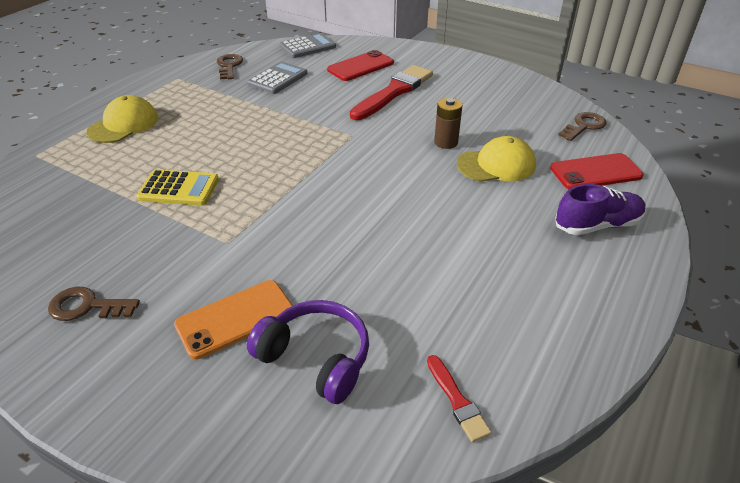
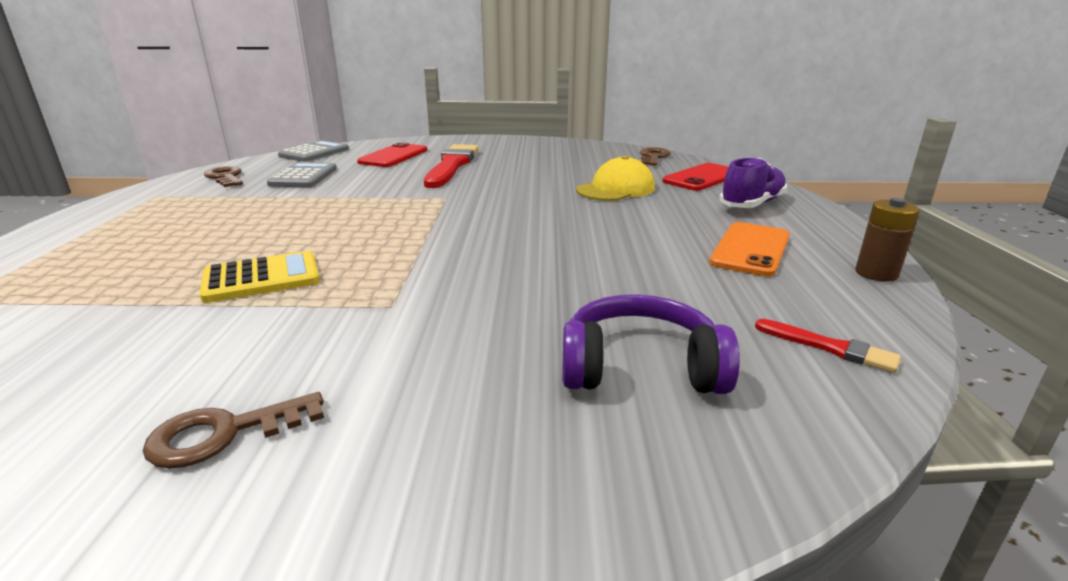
camera: 30 degrees left, 15 degrees down
(124, 124) = (106, 244): yellow cap -> none
(235, 319) = (490, 368): orange phone -> orange phone (751, 249)
(446, 142) = (549, 185): brown battery -> brown battery (876, 273)

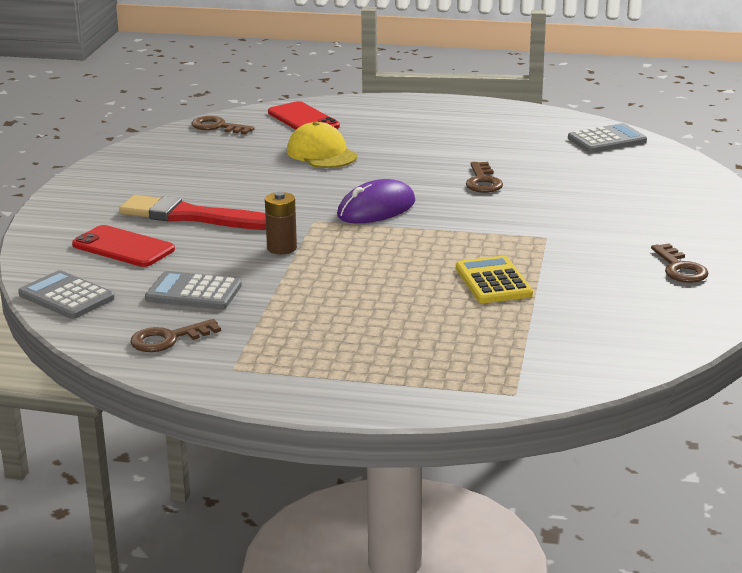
camera: 80 degrees left, 0 degrees up
(477, 216) = (376, 209): none -> purple mouse
(576, 260) = (483, 181): none -> brown key
(640, 367) = (624, 180): purple headphones -> none
(751, 204) = (384, 116): purple shoe -> none
(751, 249) = (477, 132): orange phone -> none
(830, 347) = (607, 140): red brush -> grey calculator
(876, 273) = (522, 111): brown battery -> brown battery (282, 248)

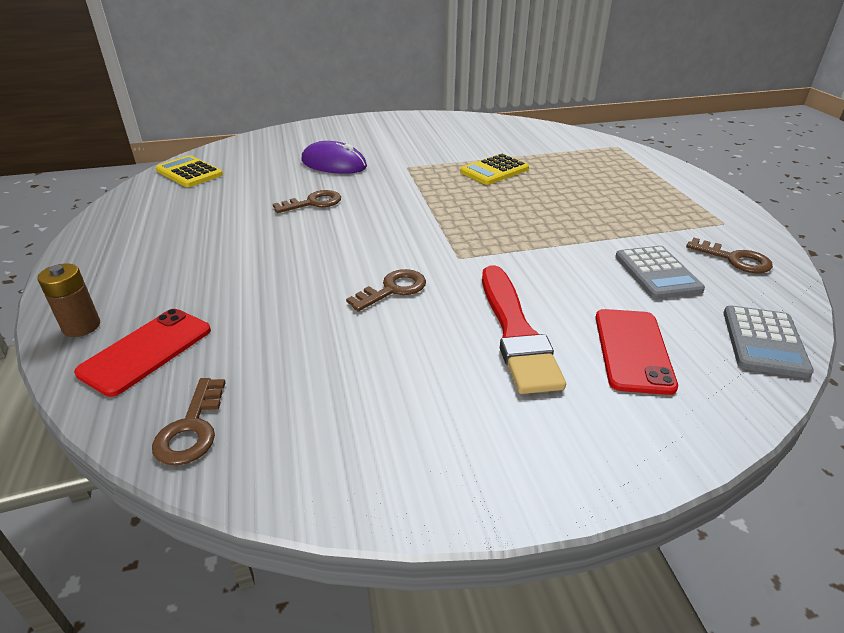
camera: 115 degrees left, 10 degrees up
(282, 248) = (530, 257): brown battery -> brown battery (81, 326)
(321, 153) = (276, 300): yellow cap -> none
(376, 209) = (407, 234): purple mouse -> purple mouse (334, 164)
(607, 140) = (189, 172): grey calculator -> yellow calculator
(680, 268) = (420, 130): brown key -> brown key (393, 289)

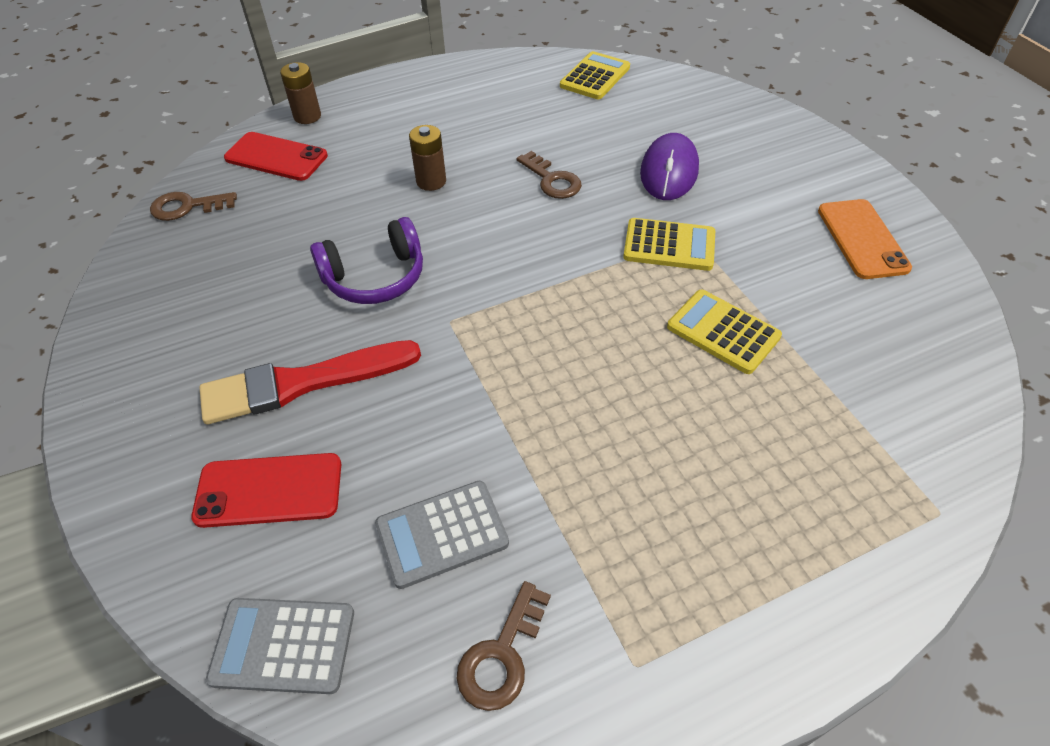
camera: 80 degrees right, 15 degrees up
(274, 254) = (431, 181): none -> brown battery
(393, 289) = (375, 277): brown key -> purple headphones
(411, 174) = (669, 245): none -> yellow calculator
(431, 128) = (862, 239): none -> orange phone

